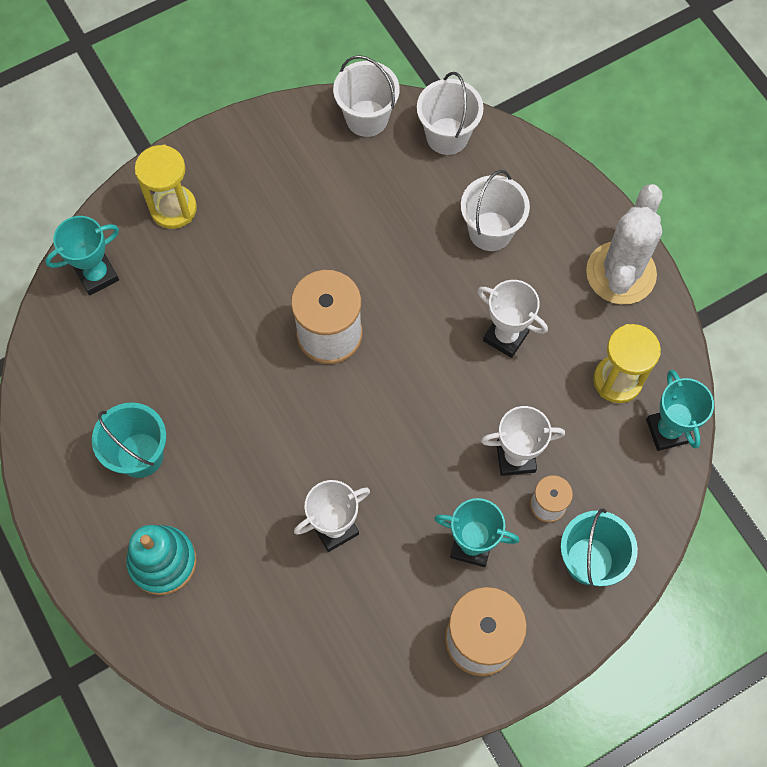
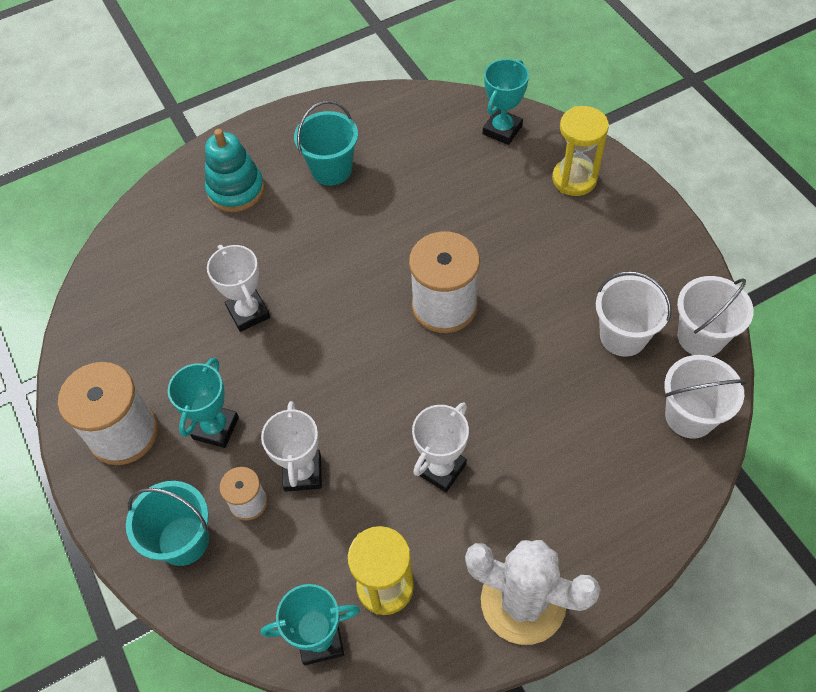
camera: 95 degrees right, 10 degrees down
(97, 275) = (502, 130): turquoise trophy -> turquoise trophy turned 60 degrees clockwise
(490, 231) = (570, 457): white bucket -> white bucket (623, 336)

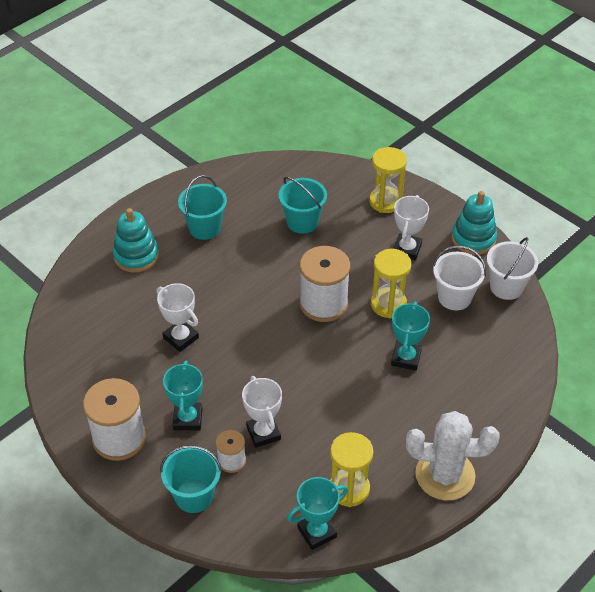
camera: 20 degrees left, 10 degrees down
(441, 468) = (360, 408): white trophy -> white trophy (407, 249)
(456, 186) = (302, 222): none -> turquoise bucket
(502, 130) = (322, 177): turquoise trophy -> turquoise trophy (406, 358)
(529, 326) = (388, 304): none -> yellow hourglass
(676, 256) = (473, 239): none -> turquoise stacking toy
(689, 416) = (515, 337): white bucket -> none

